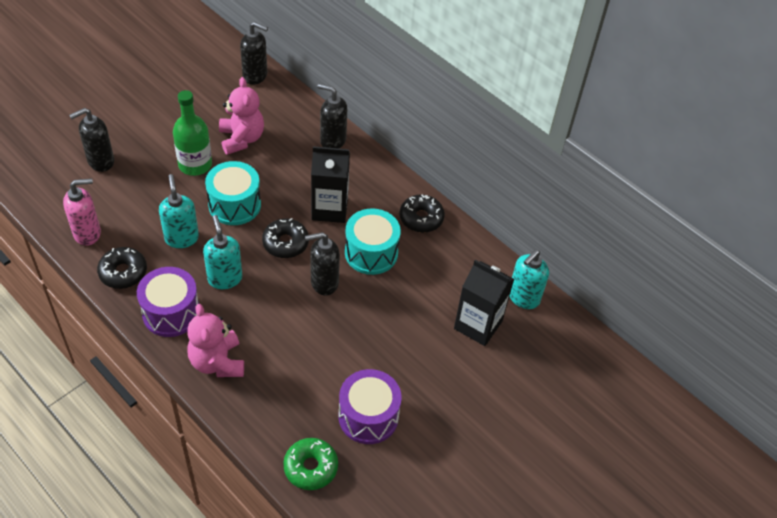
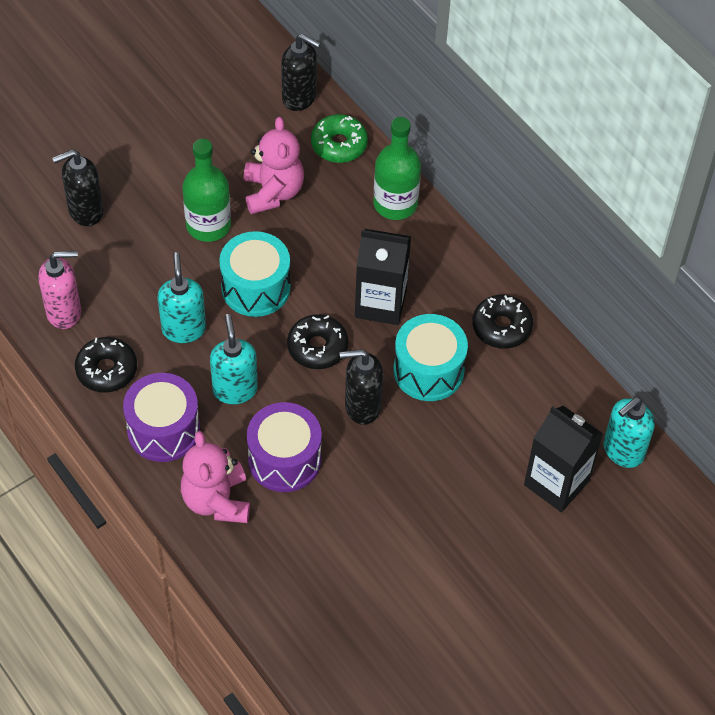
camera: 10 degrees right, 5 degrees up
(310, 467) = (320, 646): green donut -> green donut (339, 144)
(332, 140) = (395, 204): black soap dispenser -> green bottle
(368, 416) = (399, 590): purple drum -> purple drum (284, 459)

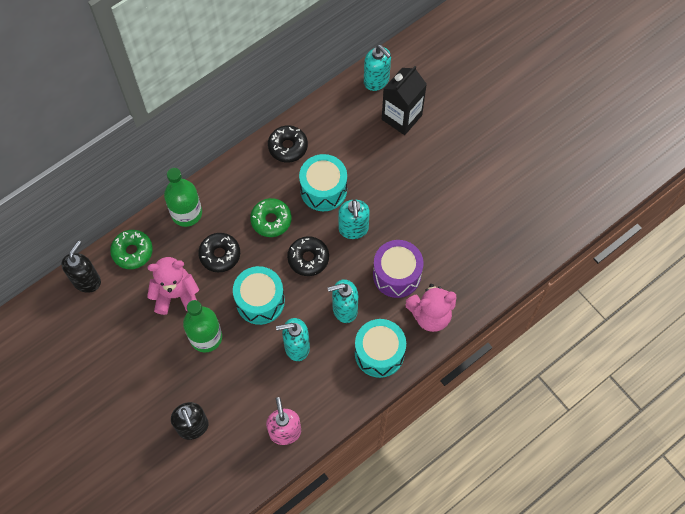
camera: 90 degrees left, 10 degrees up
(106, 370) = (333, 396): black donut -> black donut (220, 255)
(163, 430) = (379, 353): purple drum -> turquoise drum
(362, 406) = (353, 229): black soap dispenser -> turquoise soap dispenser
(380, 303) = (271, 220): black carton -> green donut

